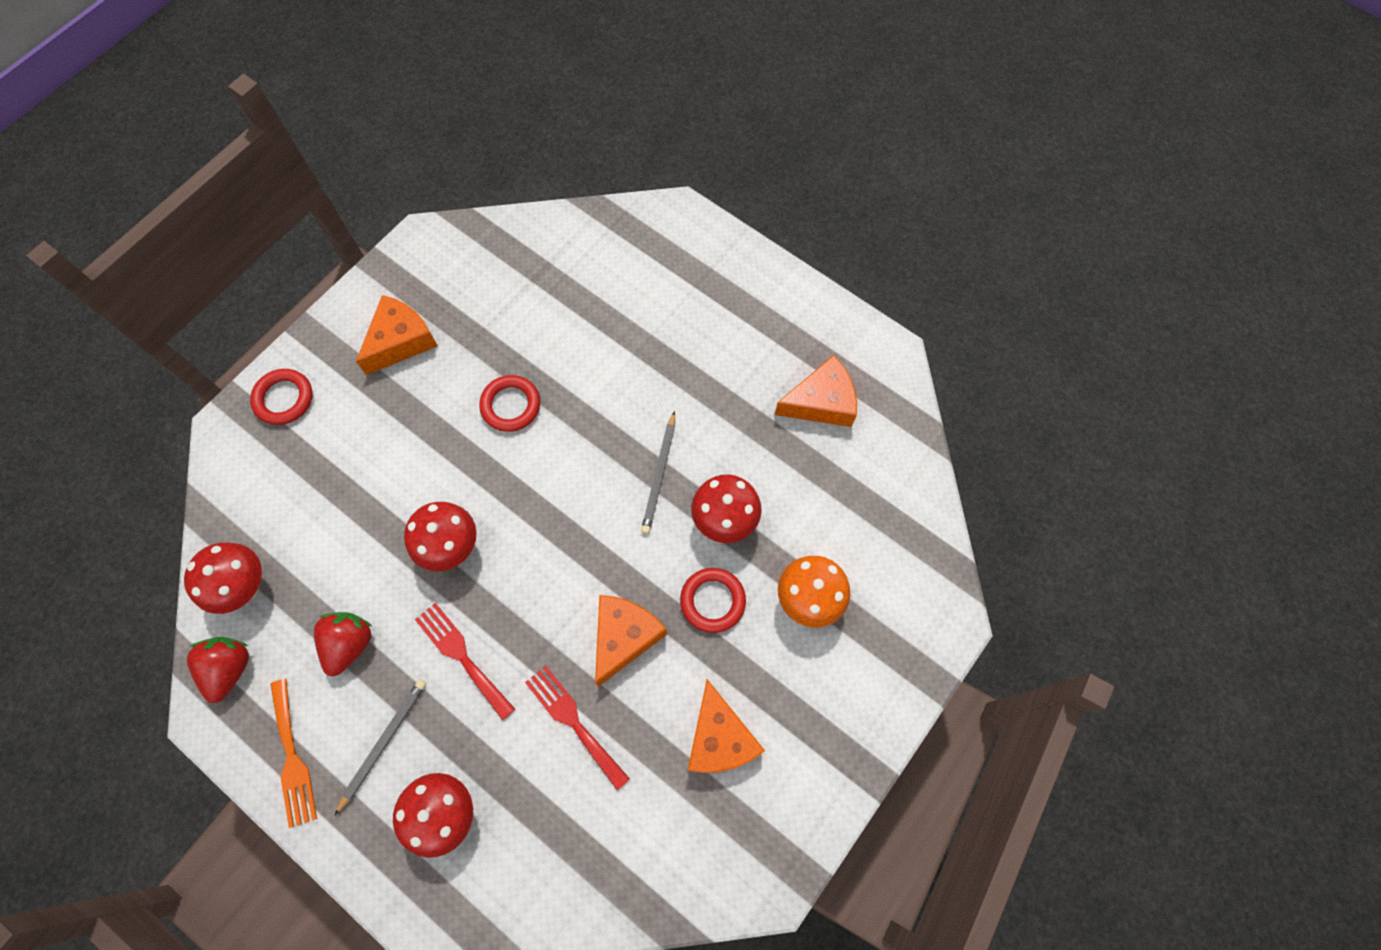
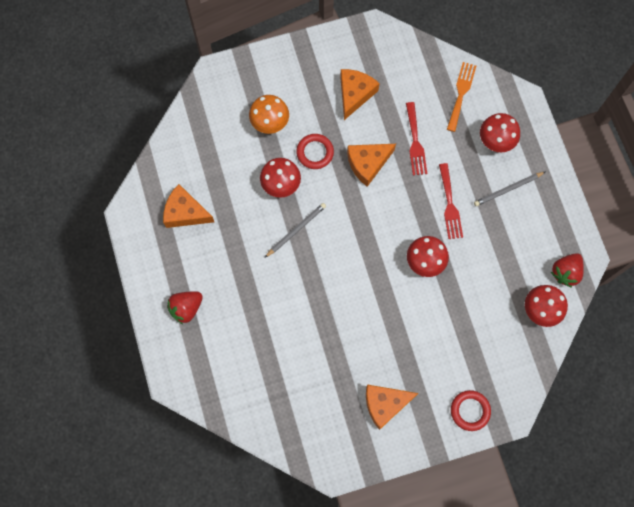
camera: 145 degrees left, 5 degrees up
(292, 758) = (553, 210): orange fork -> orange fork (461, 93)
(350, 644) = (501, 246): red strawberry -> red strawberry (186, 308)
(511, 405) = (347, 321): red ring -> none

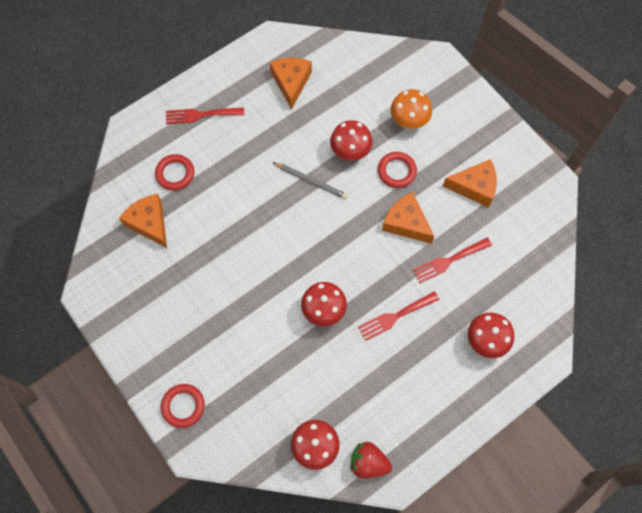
camera: 70 degrees right, 5 degrees down
(186, 308) = (200, 115): red strawberry -> red fork
(240, 351) = (175, 174): none -> red ring
(385, 404) = (164, 320): orange cheese -> orange cheese (149, 223)
(461, 93) = (524, 289): orange fork -> none
(508, 189) = (437, 371): grey pencil -> none

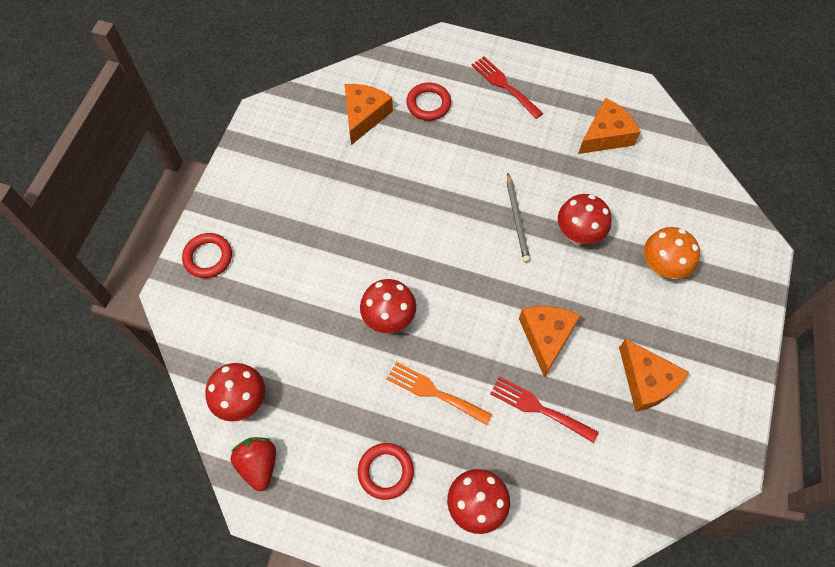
camera: 55 degrees right, 5 degrees down
(395, 317) = (434, 392): red fork -> orange fork
(396, 171) = (596, 291): red ring -> red ring (385, 472)

